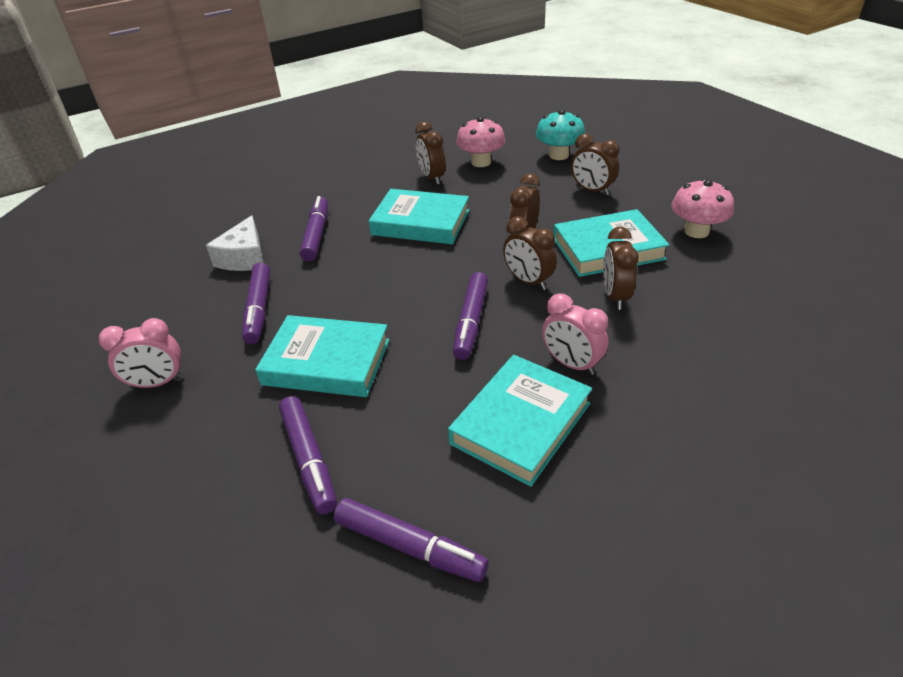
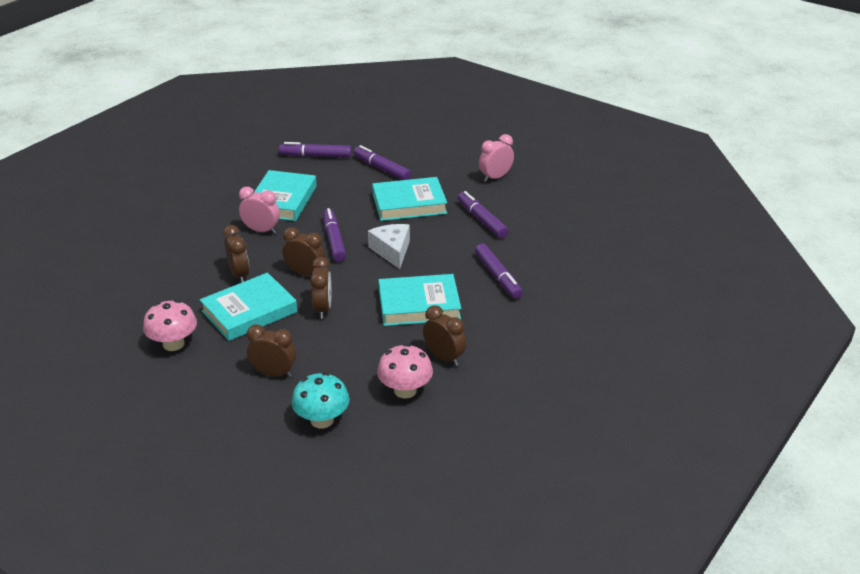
camera: 155 degrees right, 5 degrees down
(244, 257) = (534, 248): white cheese -> white cheese (392, 251)

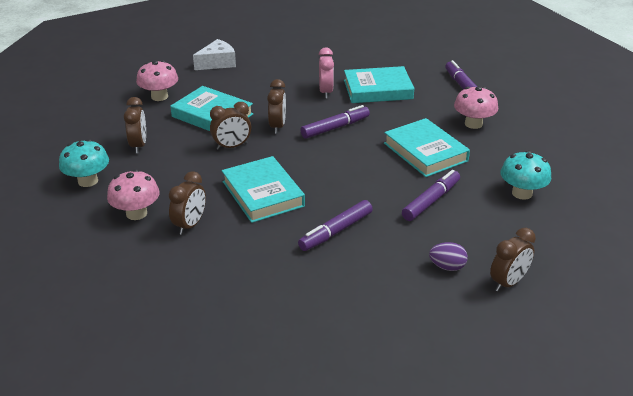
camera: 70 degrees right, 0 degrees up
(239, 275) = (258, 99): brown clock -> brown clock (508, 283)
(382, 169) = (473, 124): purple marker -> pink mushroom
(392, 251) = (339, 160): white cheese -> white cheese (217, 63)
(495, 177) = (522, 193): pink clock -> turquoise mushroom
(568, 236) = (447, 267): none -> purple egg

